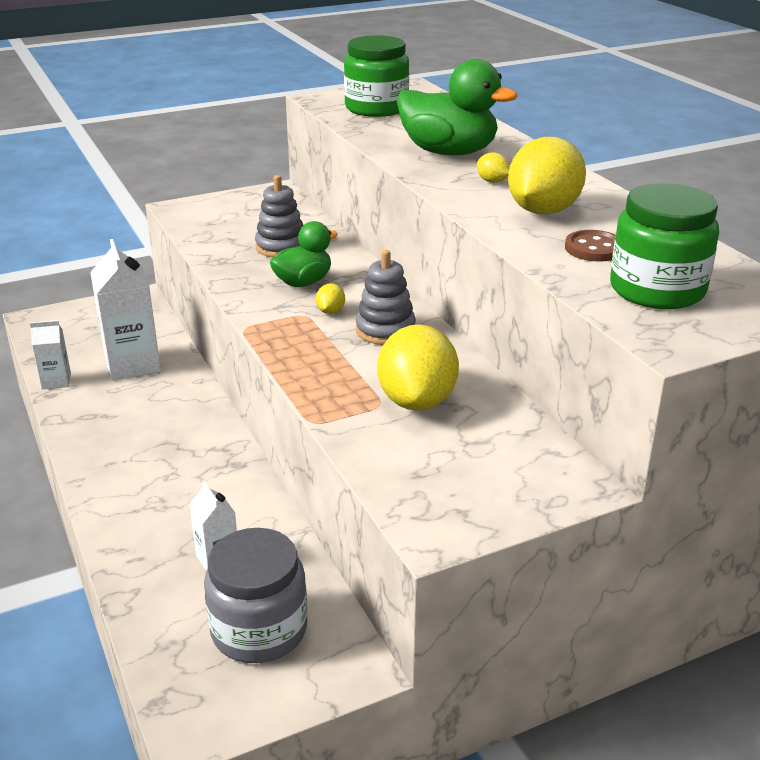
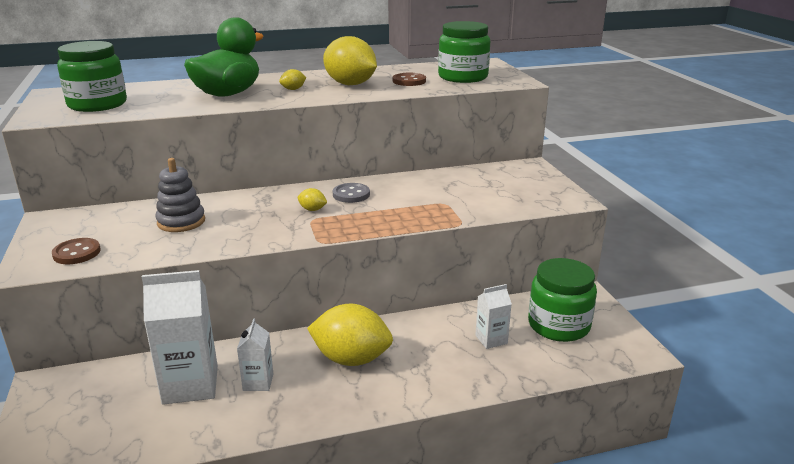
camera: 80 degrees left, 5 degrees down
(56, 381) = (190, 440): white carton -> white carton (258, 382)
(207, 218) = (77, 253): none -> brown button
(259, 630) = (558, 325): grey jar -> green jar
(303, 282) = (257, 216): green duck -> none
(385, 330) = (351, 194): grey stacking toy -> grey button
(417, 401) = (444, 193): yellow lemon -> yellow lemon (351, 359)

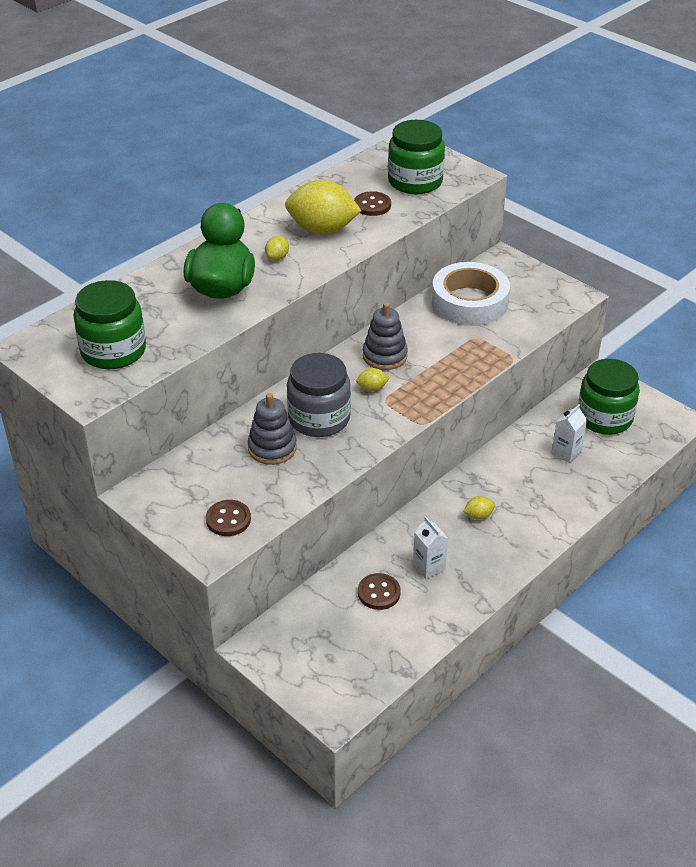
camera: 30 degrees left, 15 degrees up
(190, 385) = (379, 593): white carton -> brown button
(243, 215) = (319, 418): none -> grey jar
(351, 194) = (385, 356): grey button -> grey stacking toy
(351, 359) = (478, 515): yellow lemon -> yellow lemon, size x0.42
(467, 182) = (469, 302): none -> white tape

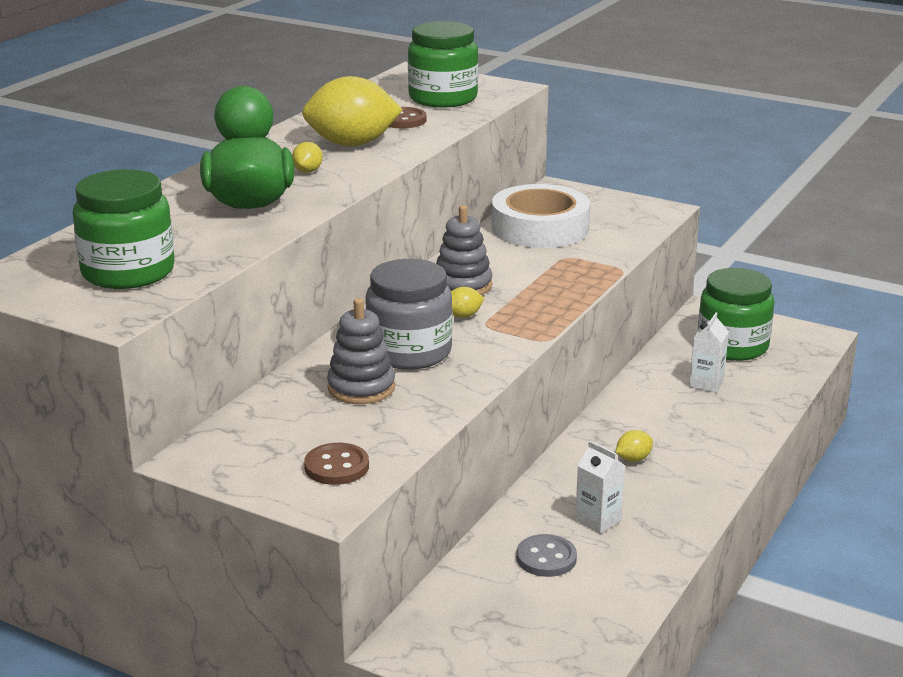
camera: 15 degrees left, 15 degrees down
(379, 593) = (546, 558): brown button -> grey button

